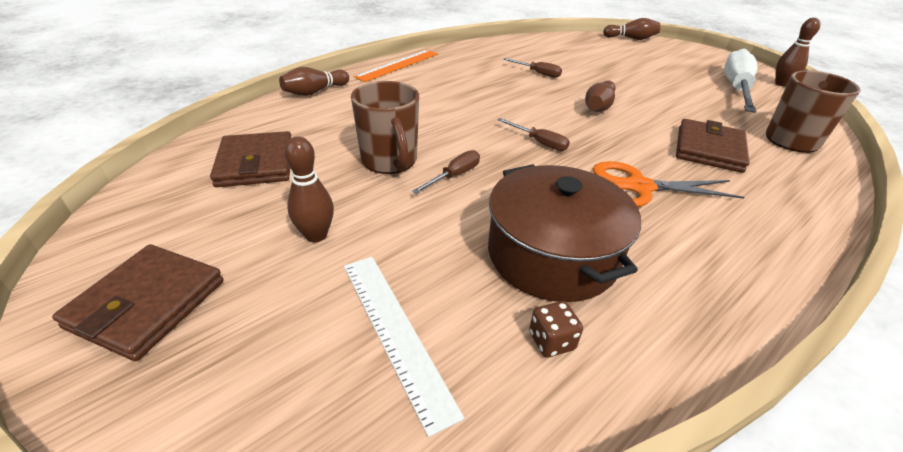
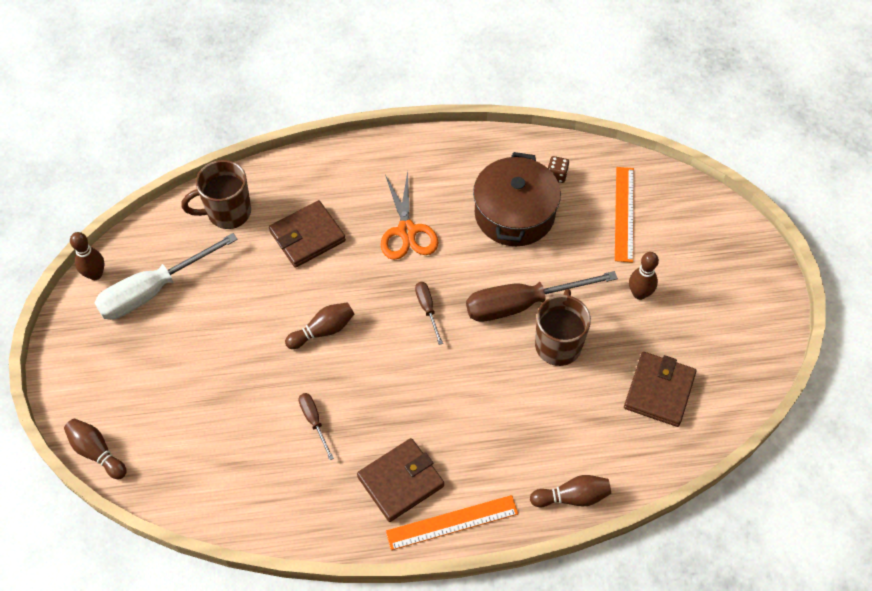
camera: 145 degrees left, 20 degrees up
(147, 304) = (739, 287): brown wallet -> brown wallet (400, 481)
(395, 332) = (624, 213): white ruler -> orange ruler
(454, 176) = (522, 304): brown screwdriver -> brown screwdriver, size x2.15
(639, 187) = (407, 231): orange scissors -> orange scissors turned 45 degrees clockwise

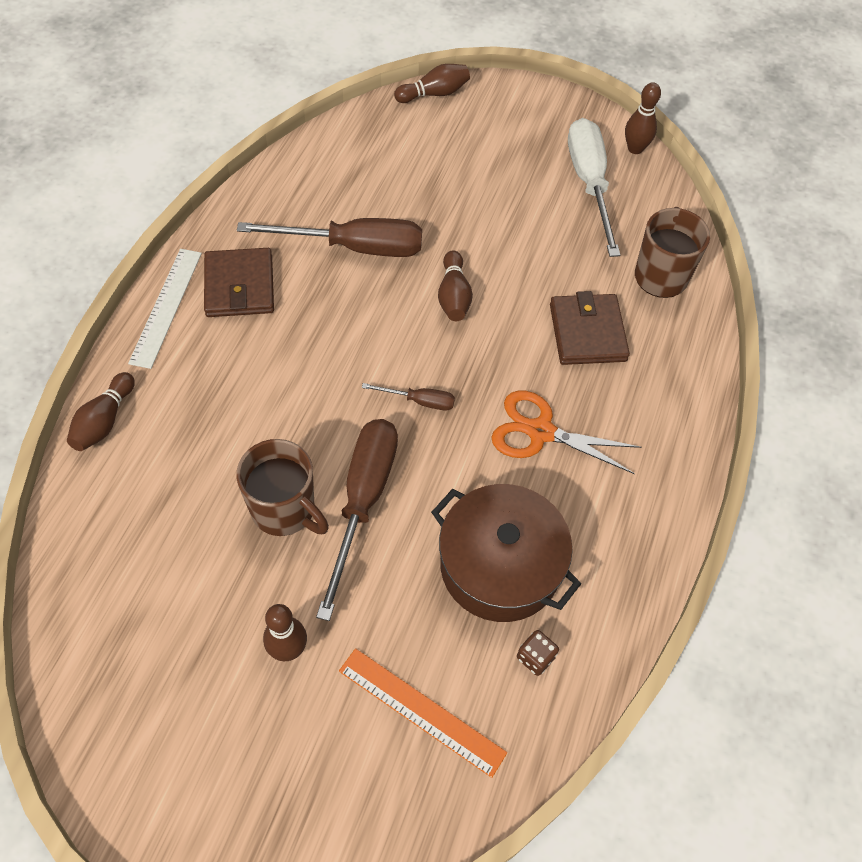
camera: 115 degrees right, 0 degrees up
(314, 421) = (354, 247): brown screwdriver -> brown screwdriver, size x2.15
(452, 522) = (166, 307): orange ruler -> white ruler
(659, 391) = (147, 585): brown wallet -> none

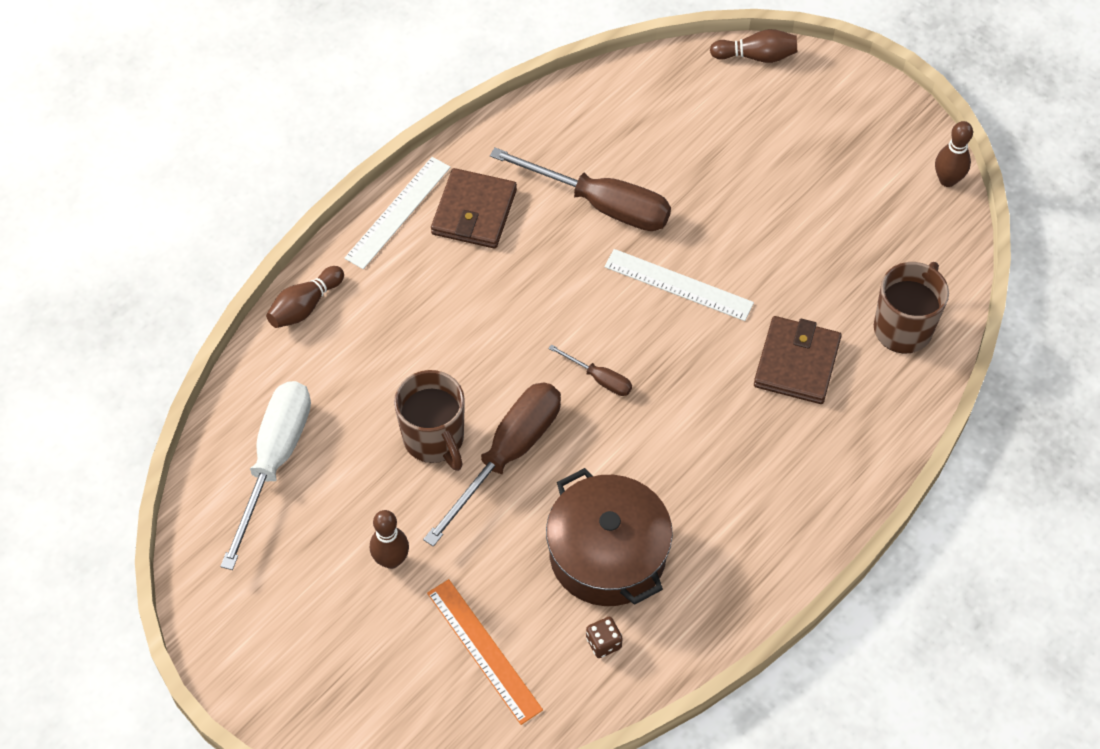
camera: 25 degrees right, 0 degrees up
(453, 296) = (678, 285): brown bowling pin -> white ruler
(540, 432) = (703, 445): orange scissors -> none
(589, 183) = (877, 205): white screwdriver -> white screwdriver (275, 461)

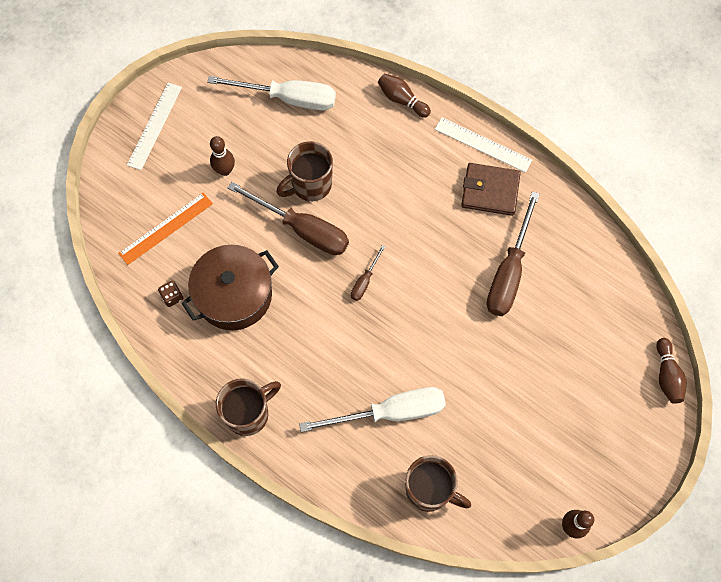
camera: 85 degrees right, 10 degrees up
(678, 285) = (447, 328): white ruler -> white ruler (154, 125)
(794, 541) = (248, 414): none -> brown mug
(797, 363) = (390, 412): brown wallet -> white screwdriver

